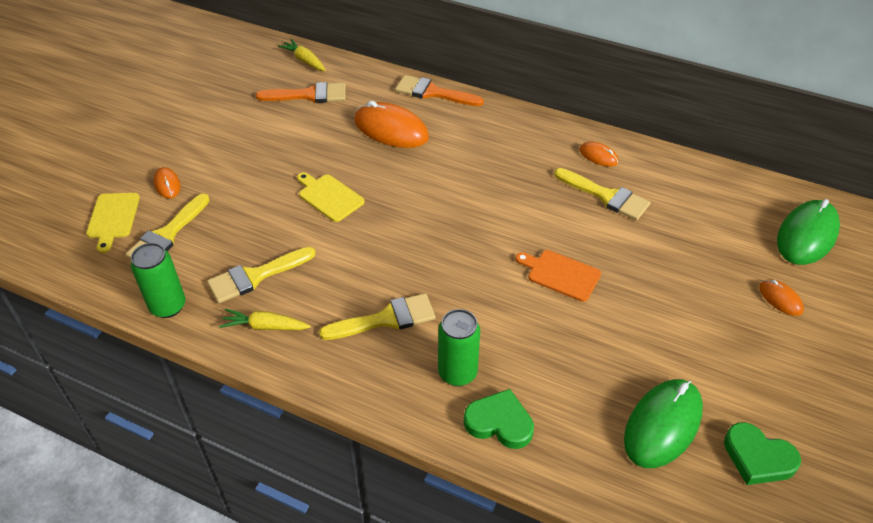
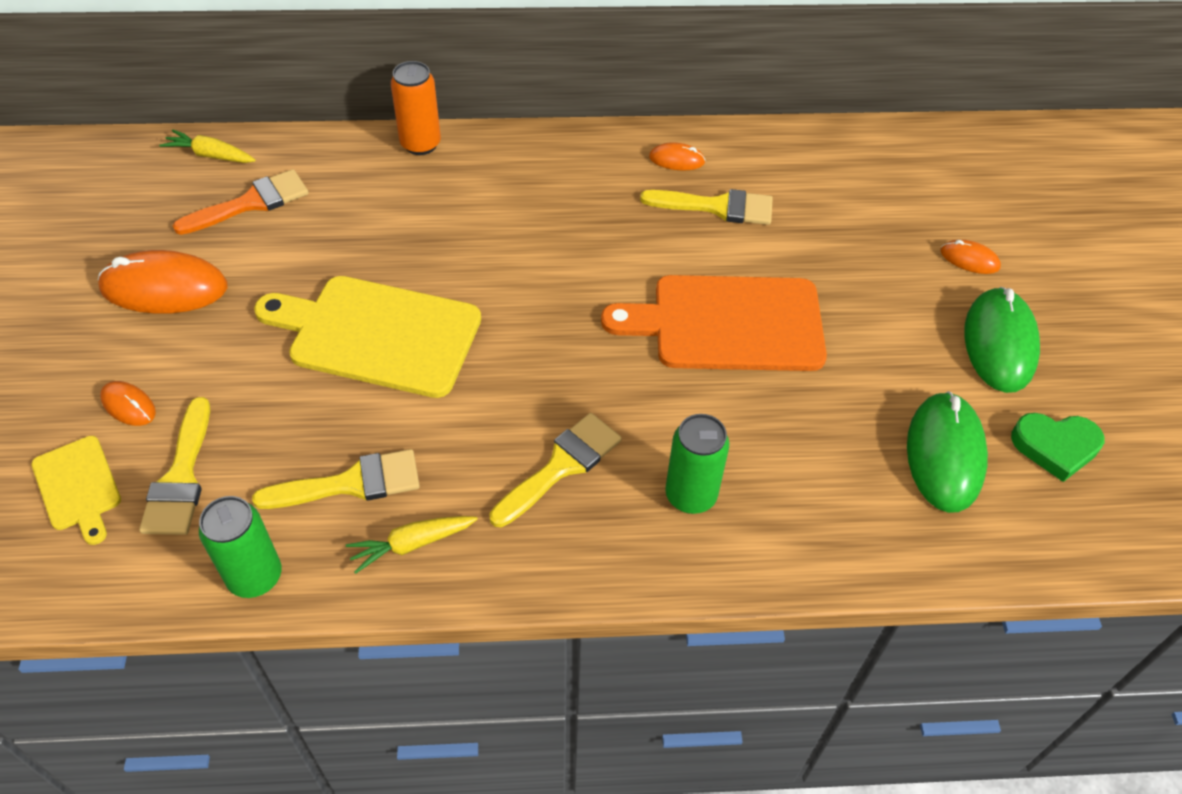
camera: 30 degrees left, 5 degrees up
(255, 276) = (351, 483): yellow brush -> yellow brush turned 135 degrees counterclockwise
(329, 196) = (377, 335): yellow cutting board -> yellow cutting board, size x1.97
(391, 129) = (399, 213): orange mouse -> orange mouse (164, 288)
(433, 92) = (420, 144): orange brush -> orange can
(499, 423) = (776, 533): green heart -> none
(560, 274) = (728, 324): orange cutting board -> orange cutting board, size x1.97
(806, 235) = (950, 176): green mouse -> green mouse (999, 343)

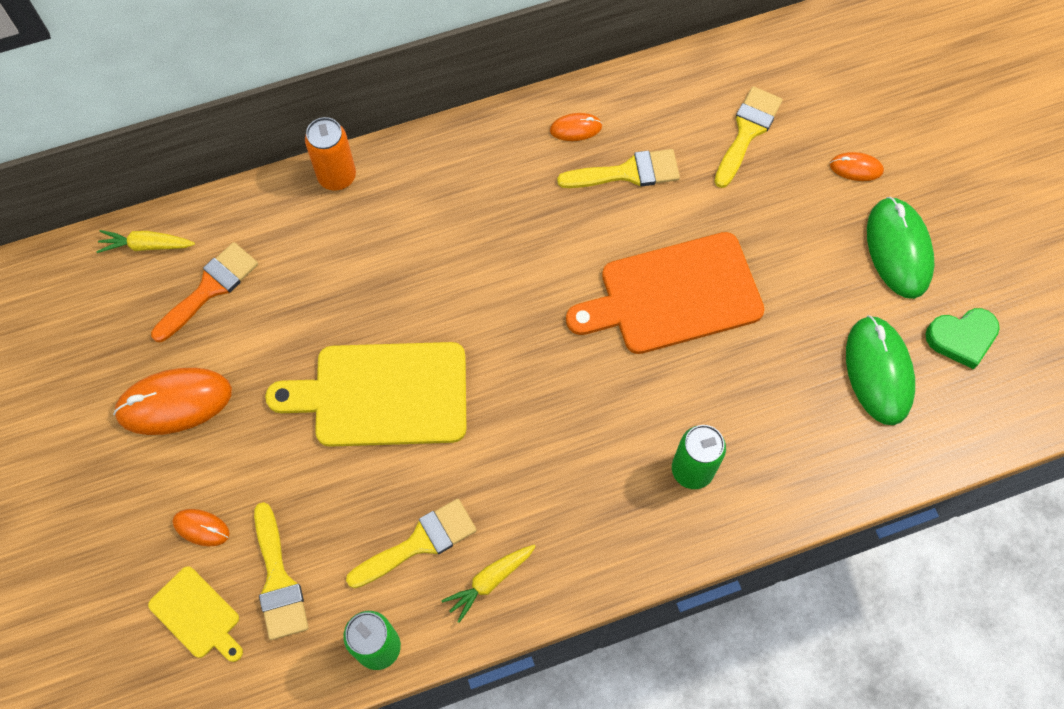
camera: 15 degrees left, 15 degrees up
(561, 466) = (582, 474): yellow brush -> yellow brush (747, 131)

